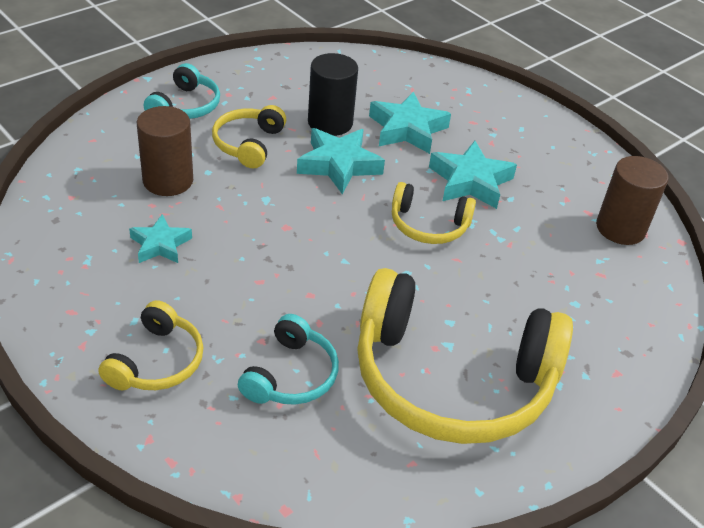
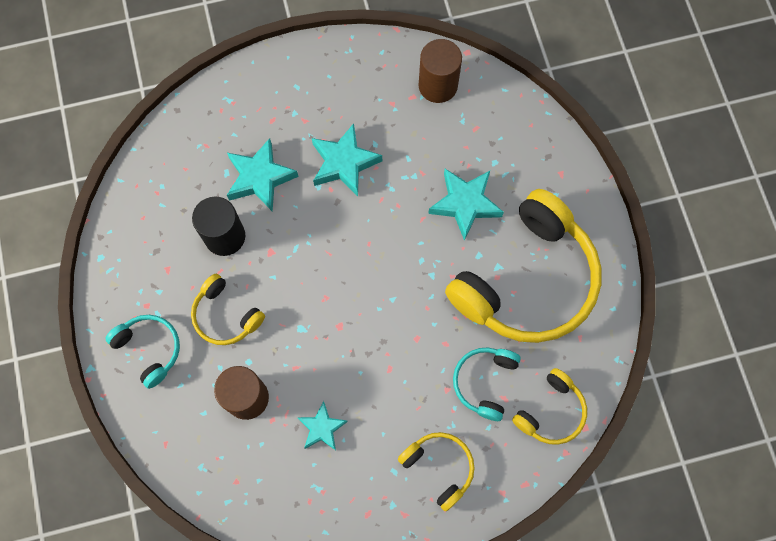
camera: 60 degrees left, 30 degrees up
(291, 375) = (485, 382): turquoise headphones -> turquoise headphones turned 120 degrees counterclockwise
(339, 165) = (283, 254): turquoise star -> turquoise star (465, 204)
(428, 225) = (380, 220): yellow headphones -> yellow headphones (551, 412)

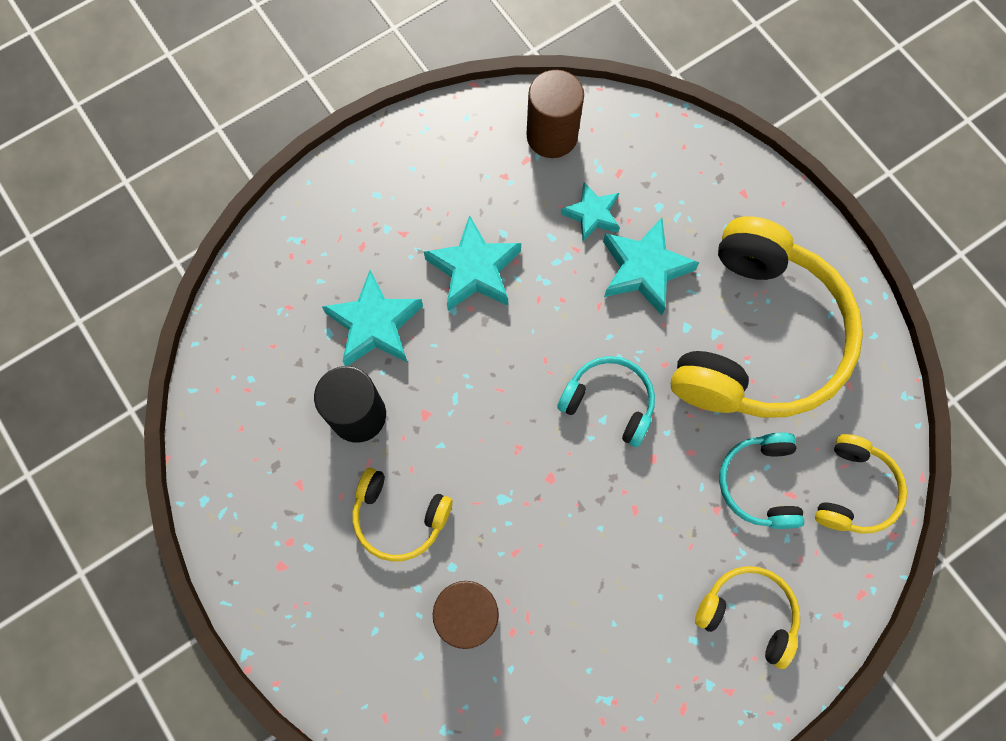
camera: 20 degrees left, 0 degrees up
(149, 349) = (315, 598): turquoise headphones -> turquoise headphones (609, 402)
(322, 428) = (580, 618): turquoise star -> turquoise star (592, 215)

